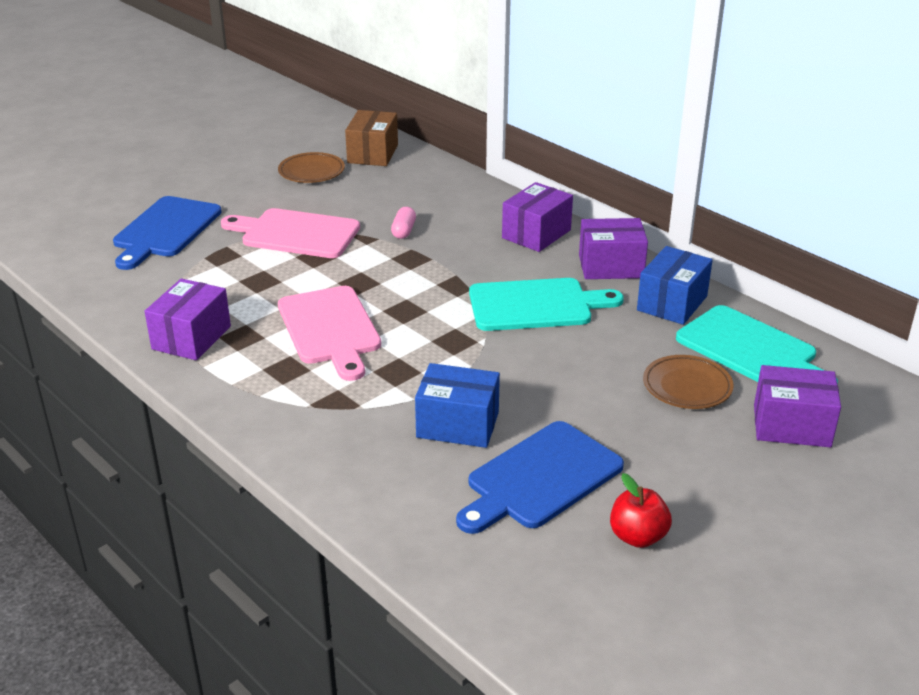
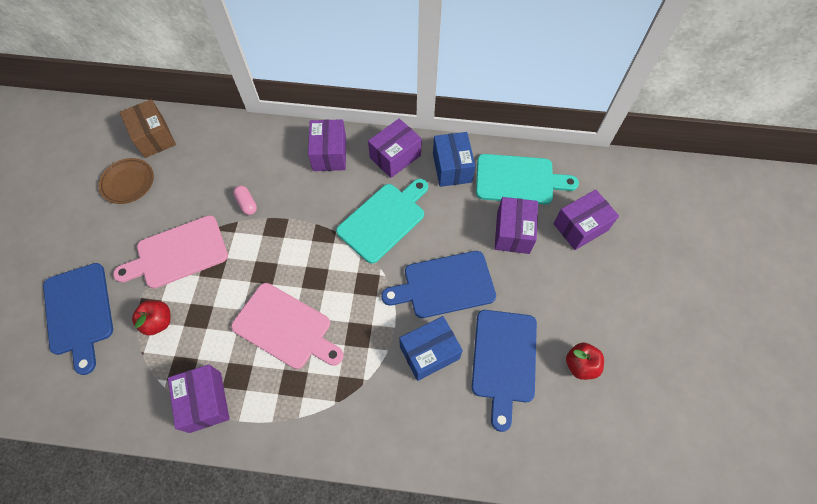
camera: 40 degrees left, 30 degrees up
(221, 267) = (158, 322): none -> red apple
(543, 385) = (444, 285): none -> blue cutting board
(687, 386) = (513, 232): brown plate -> purple box

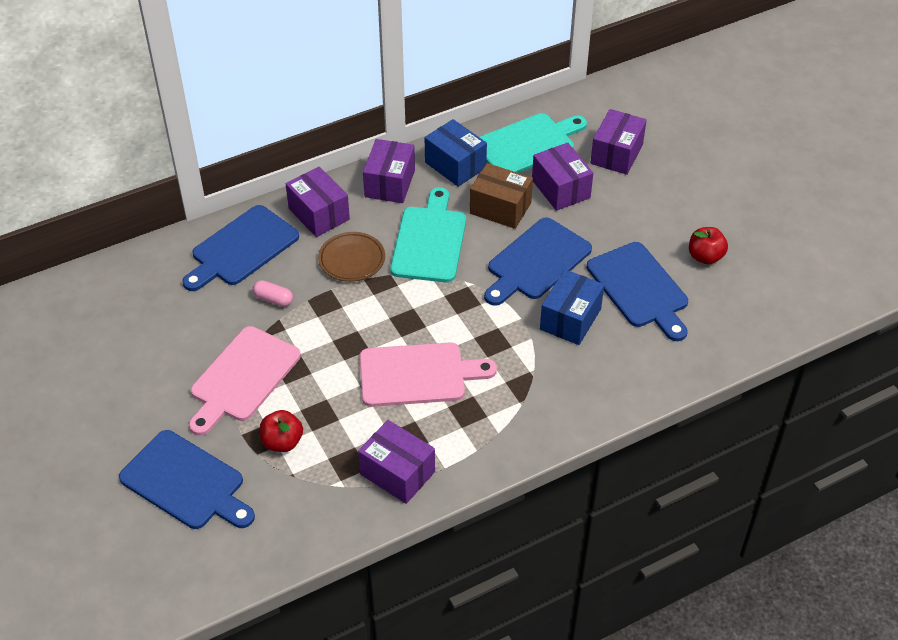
camera: 35 degrees left, 15 degrees down
(128, 182) = (117, 349): brown plate -> brown plate (352, 260)
(154, 137) = (102, 295): brown box -> brown box (500, 208)
(261, 152) = (242, 248): none -> blue cutting board

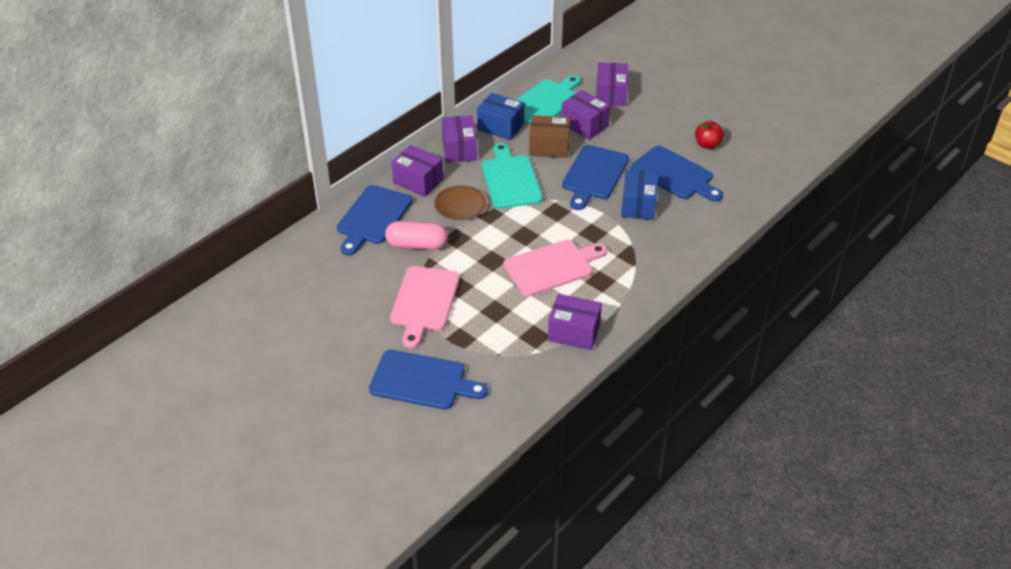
camera: 20 degrees left, 5 degrees down
(273, 299) = (417, 245): pink capsule -> pink capsule, size x1.83
(282, 442) = (479, 335): red apple -> none

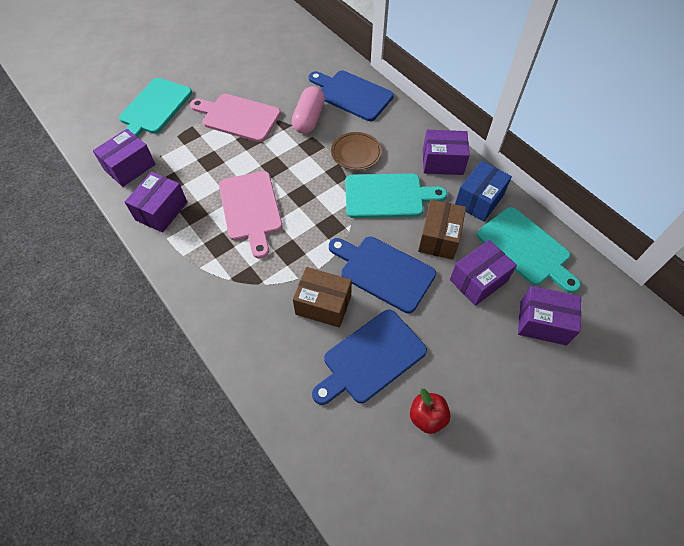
camera: 100 degrees right, 15 degrees up
(418, 181) = (396, 127): purple box -> purple box (130, 167)
(422, 381) = (154, 108): blue cutting board -> turquoise cutting board
(638, 205) = (323, 304): blue box -> brown box

